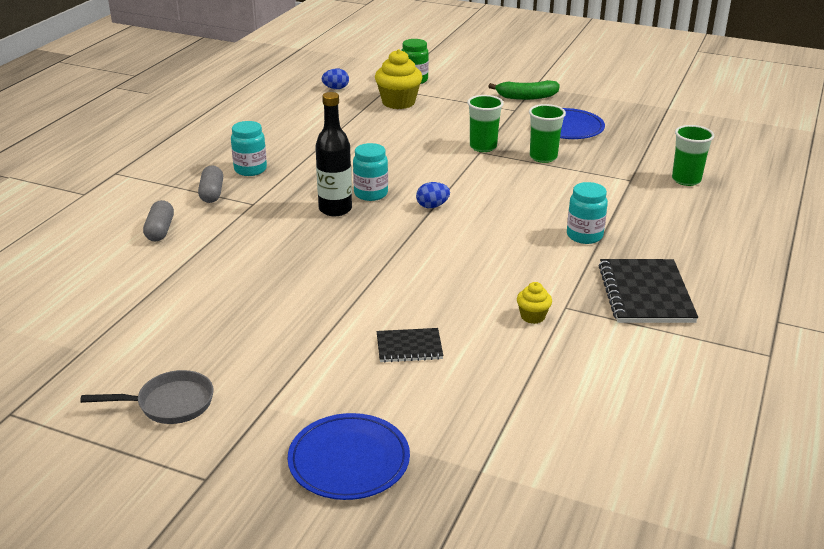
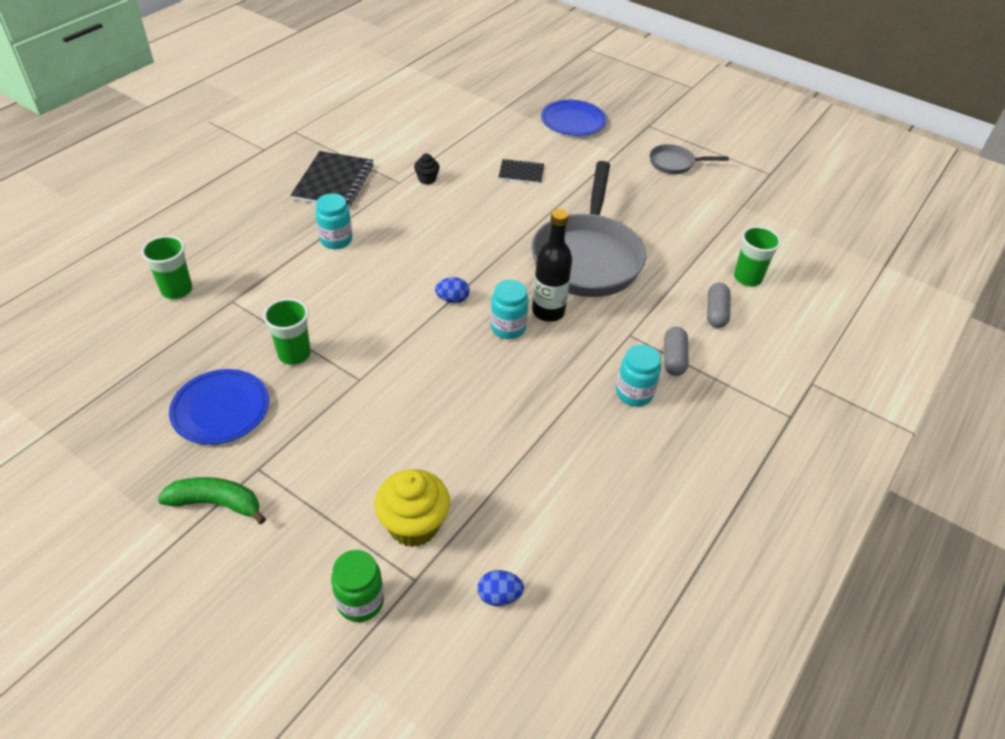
camera: 170 degrees left, 15 degrees up
(300, 259) = (587, 257): none -> grey pan
(483, 147) = (351, 387): green cup -> green cup (747, 278)
(532, 316) = (427, 179): yellow cupcake -> black cupcake

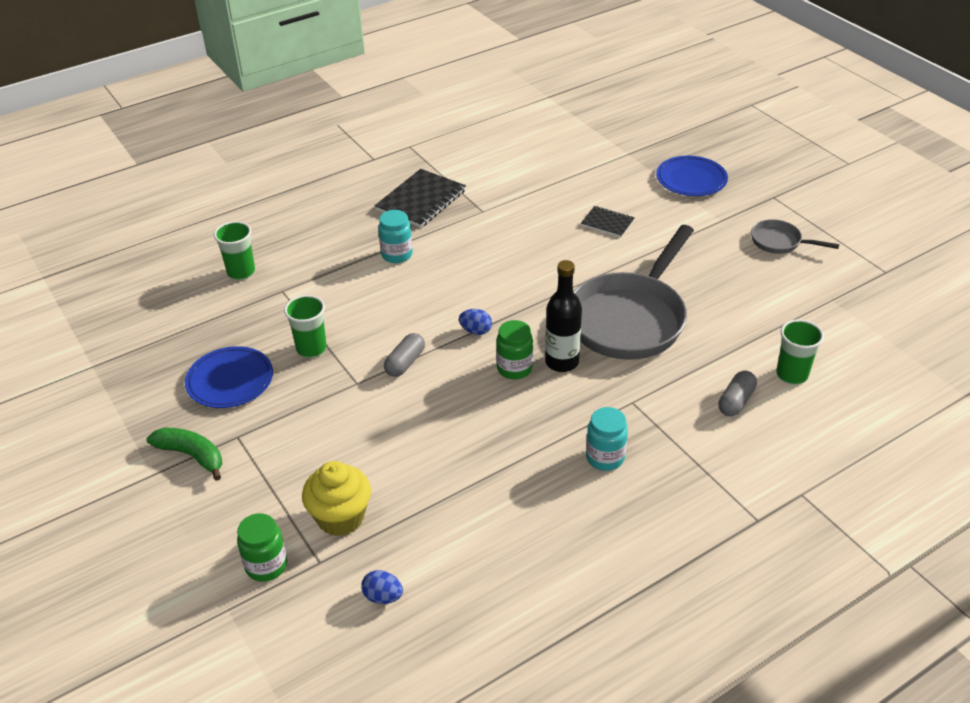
camera: 25 degrees right, 5 degrees down
(427, 179) = (510, 213): black cupcake -> none
(508, 328) = (514, 368): turquoise jar -> green jar
(673, 358) = (664, 435): grey capsule -> grey capsule (405, 363)

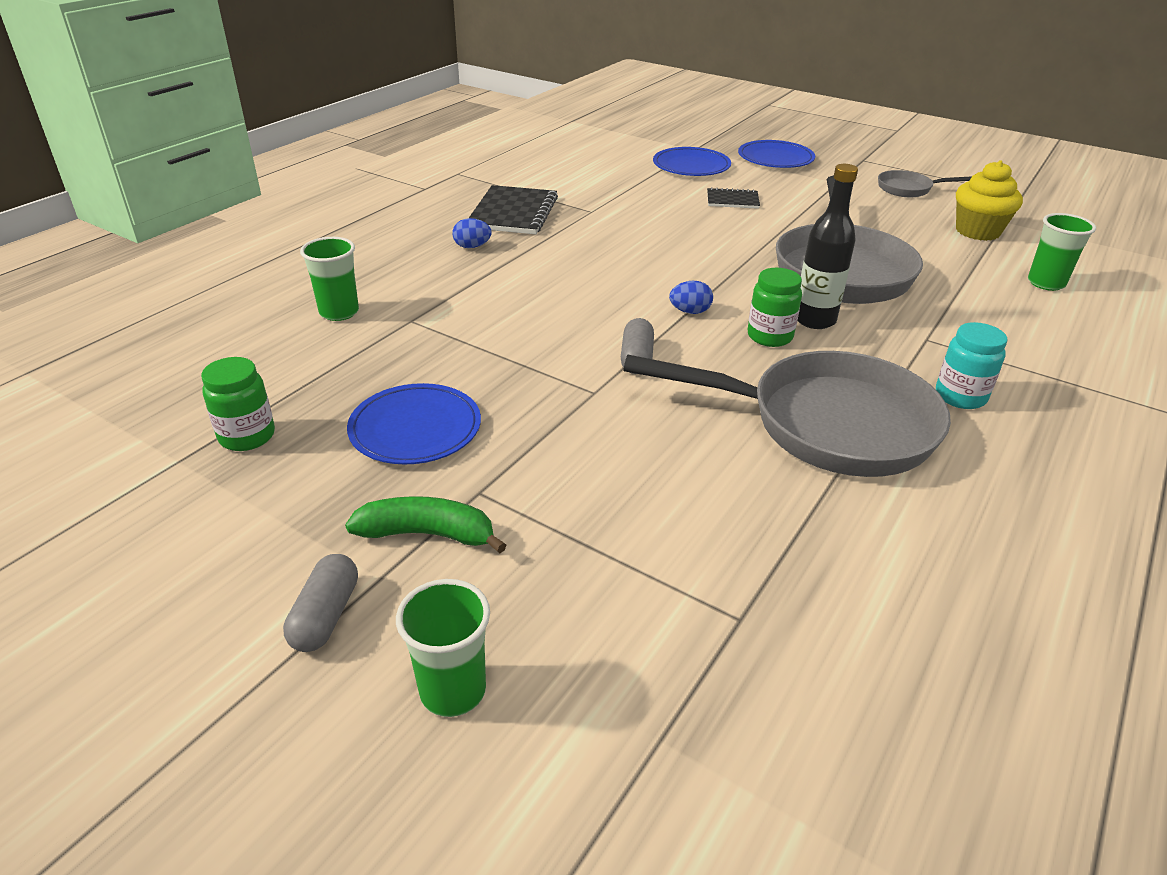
camera: 25 degrees left, 5 degrees down
(266, 566) = (667, 650): green jar -> green jar (247, 436)
(311, 349) = (502, 370): green cup -> green cup (453, 691)
(340, 517) = (717, 551): yellow cupcake -> yellow cupcake (977, 231)
(383, 597) = (872, 635): blue egg -> blue egg (472, 246)
(397, 255) = (529, 262): turquoise jar -> none
(487, 452) = (826, 424): none -> grey pan
(606, 174) = (691, 166): none -> blue plate
(736, 401) = (1024, 315): grey capsule -> grey capsule (326, 616)

